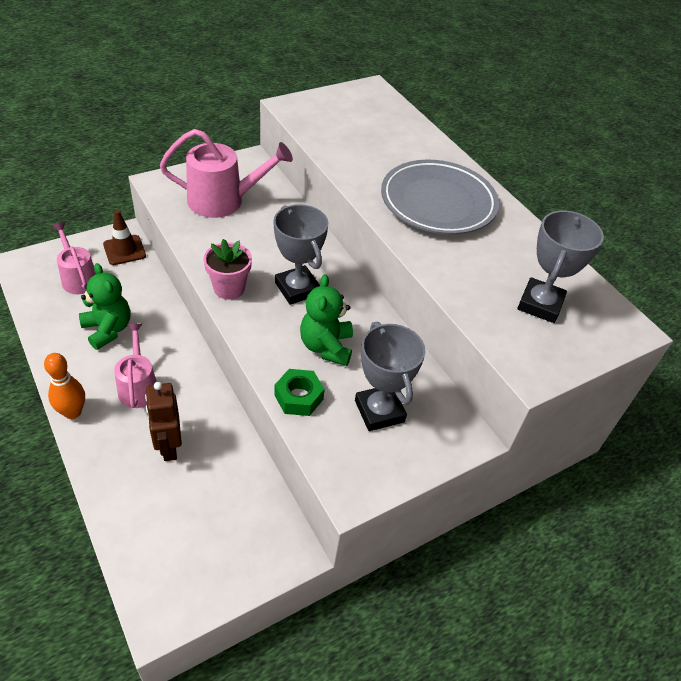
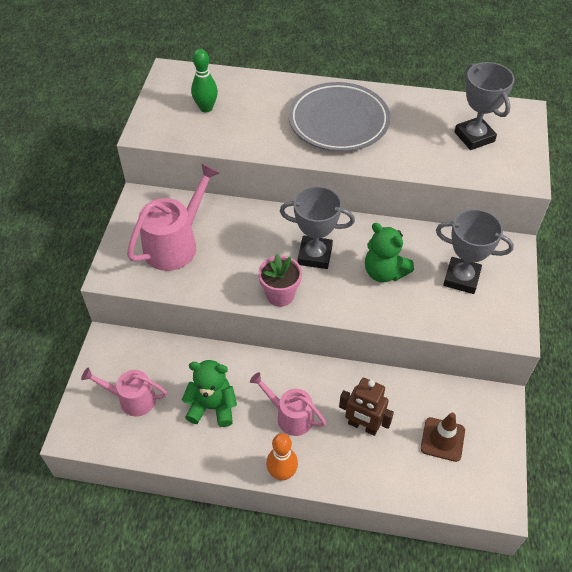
camera: 45 degrees left, 5 degrees up
(124, 250) = (127, 349): brown traffic cone -> brown traffic cone (442, 439)
(299, 397) = (418, 314): green nut -> none
(356, 123) = (206, 108): none -> green bowling pin

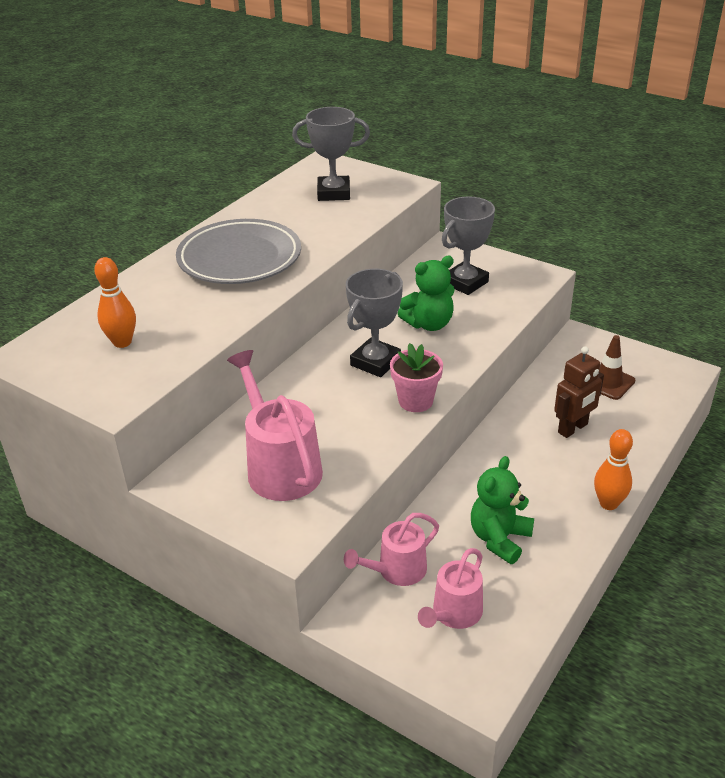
camera: 65 degrees left, 15 degrees down
(206, 108) = (122, 342): green bowling pin -> orange bowling pin
(290, 416) = (539, 477): pink watering can -> pink watering can (397, 570)

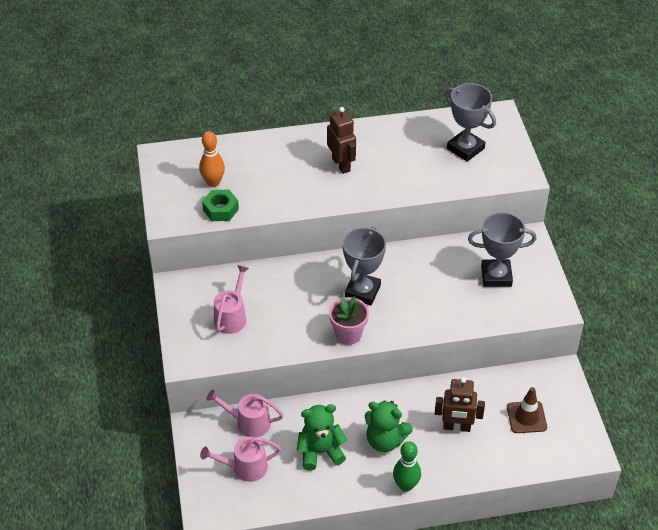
camera: 45 degrees right, 10 degrees up
(166, 358) = (221, 209): none -> green nut
(239, 258) = (341, 164): grey plate -> brown robot
(280, 466) = (231, 317): pink watering can -> pink watering can, size x0.63
(375, 362) = (362, 291): grey trophy -> grey trophy turned 60 degrees counterclockwise
(429, 324) = (429, 289): green teddy bear -> green teddy bear (385, 440)
(608, 503) = (406, 485): orange bowling pin -> green bowling pin

